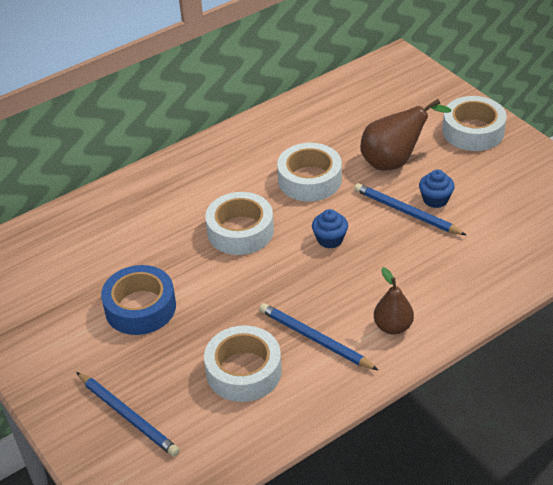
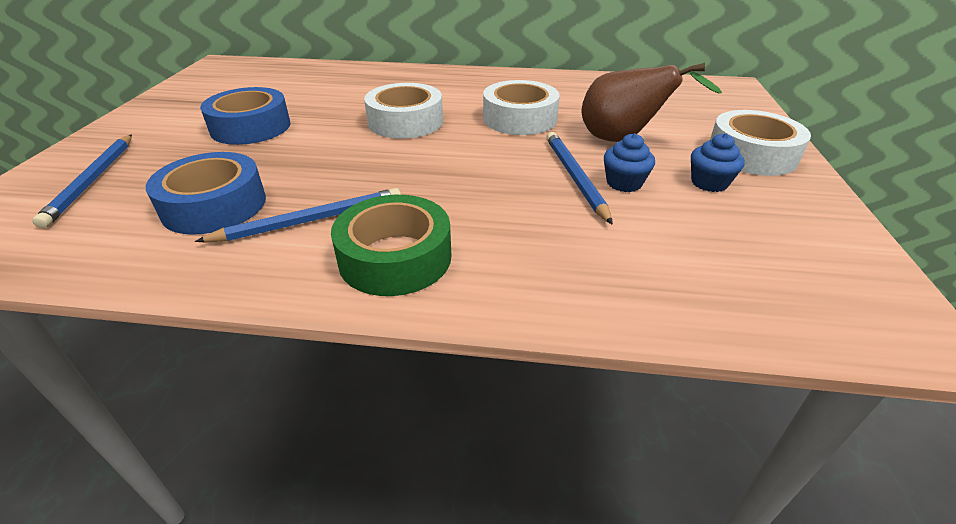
camera: 40 degrees right, 5 degrees down
(244, 371) = (214, 205): white tape -> blue tape
(315, 339) = (310, 220): blue pencil -> blue pencil turned 75 degrees clockwise
(330, 239) = (465, 160): blue cupcake -> blue cupcake (709, 183)
(393, 326) = (395, 257): brown pear -> green tape

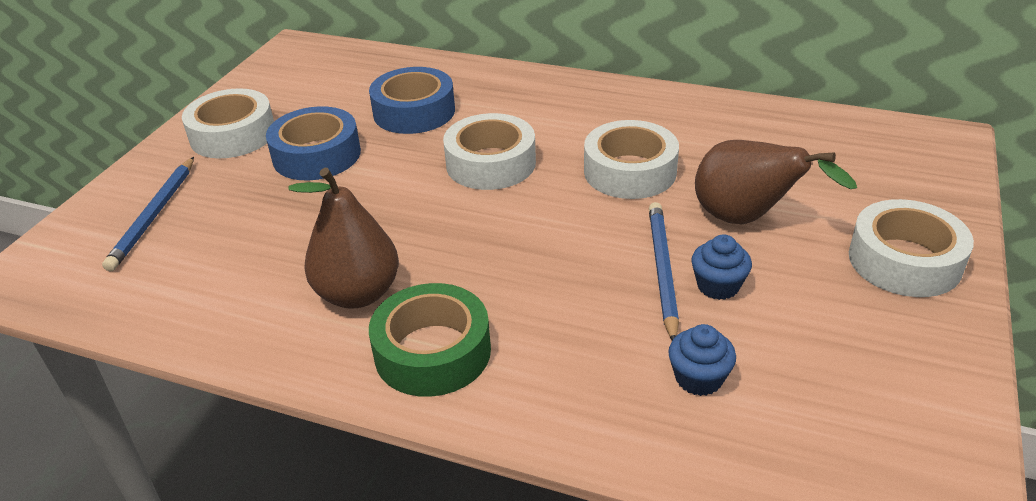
camera: 15 degrees right, 0 degrees up
(169, 119) = (233, 135): none -> white tape
(214, 205) = (267, 262): blue tape -> blue tape (414, 112)
(310, 220) = (358, 294): blue pencil -> brown pear
(709, 183) = (824, 298): blue cupcake -> blue cupcake (698, 378)

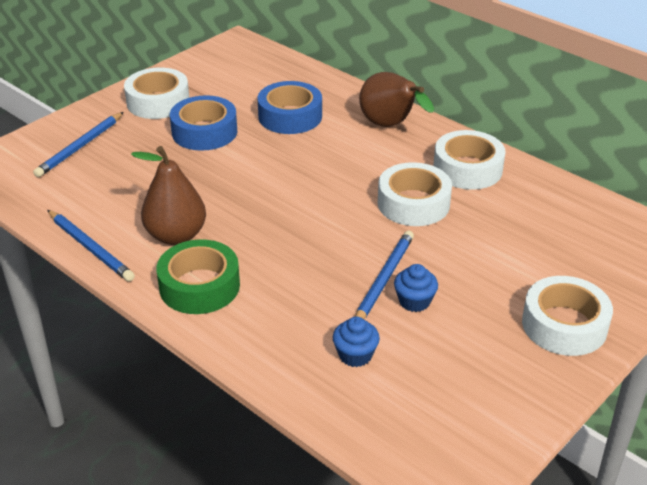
camera: 20 degrees right, 0 degrees up
(243, 346) = (90, 247): none -> blue pencil
(491, 163) = (318, 170): white tape -> white tape (467, 169)
(746, 219) = (471, 262): brown pear -> brown pear (390, 126)

